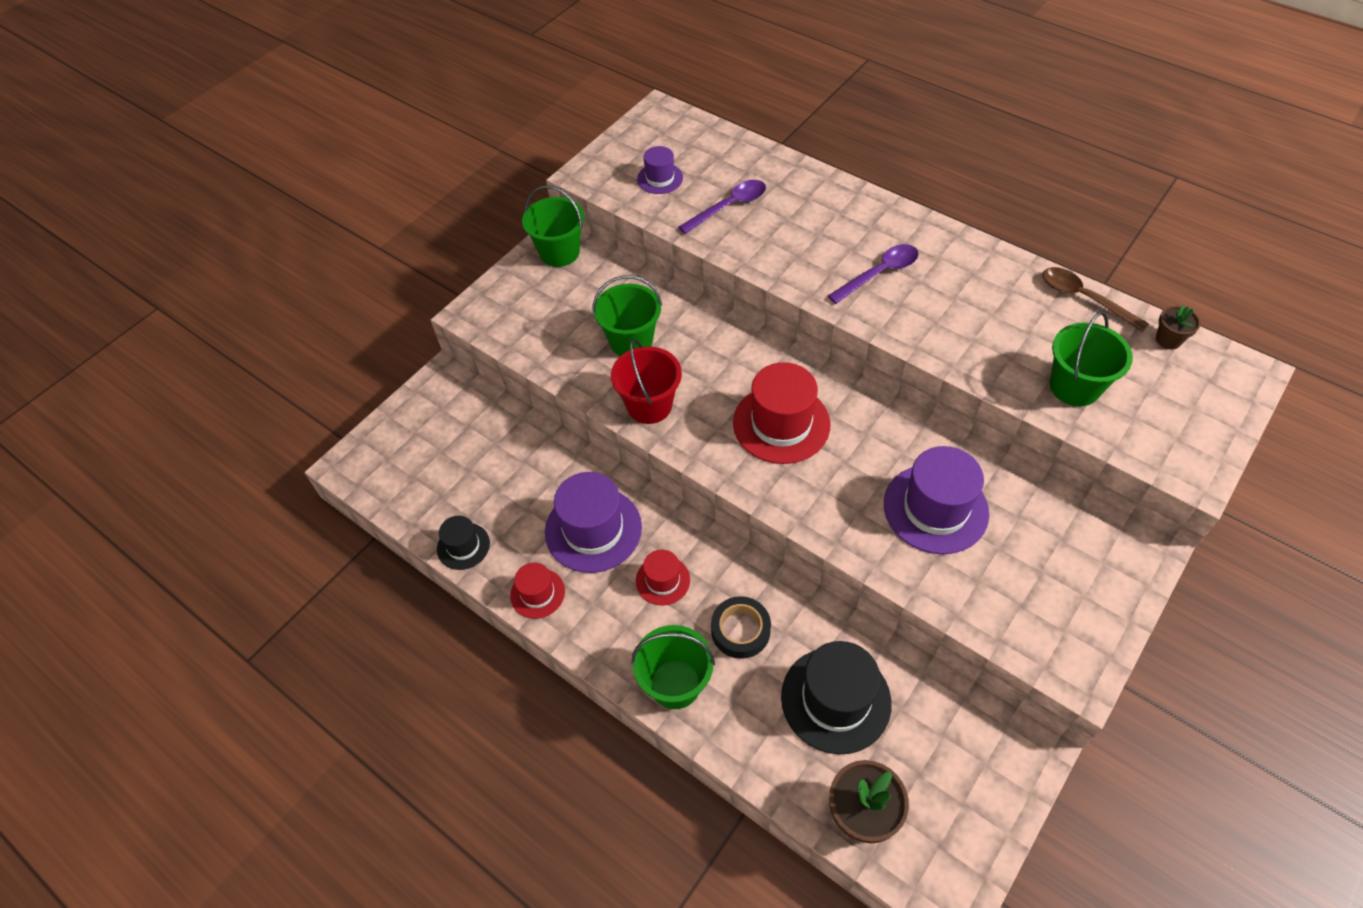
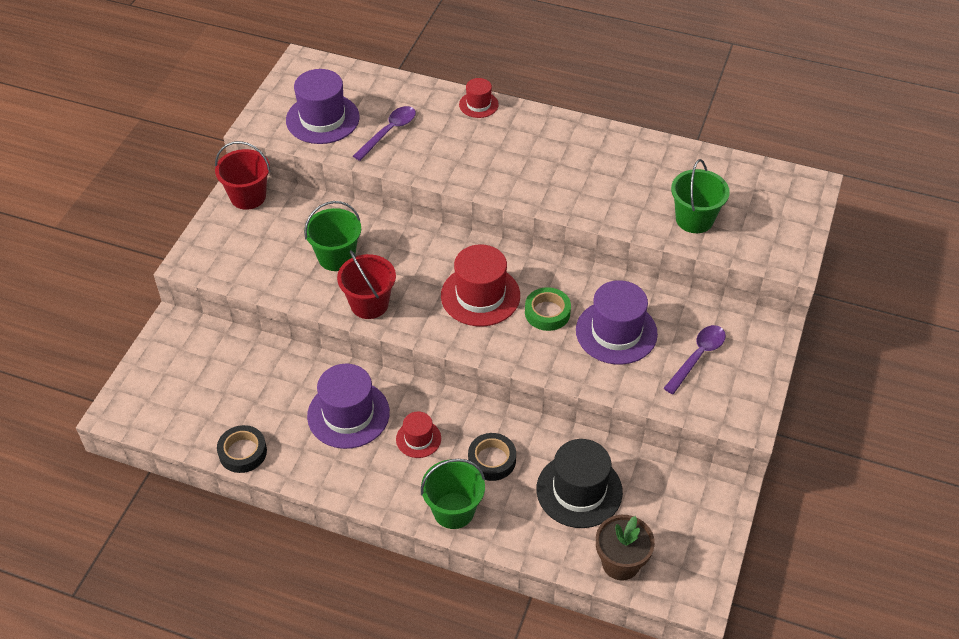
camera: 20 degrees left, 5 degrees down
(463, 546) = (243, 452): black hat -> black tape
(537, 593) = (319, 473): red hat -> red hat (478, 104)
(559, 252) = (248, 196): green bucket -> red bucket
(660, 178) = (322, 119): purple hat -> purple hat, size x1.84
(856, 463) = (547, 312): none -> green tape
(879, 274) = (526, 163): purple spoon -> purple spoon (697, 357)
(1084, 298) = (685, 153): brown spoon -> none
(1168, 340) = (752, 172): brown flower pot -> none

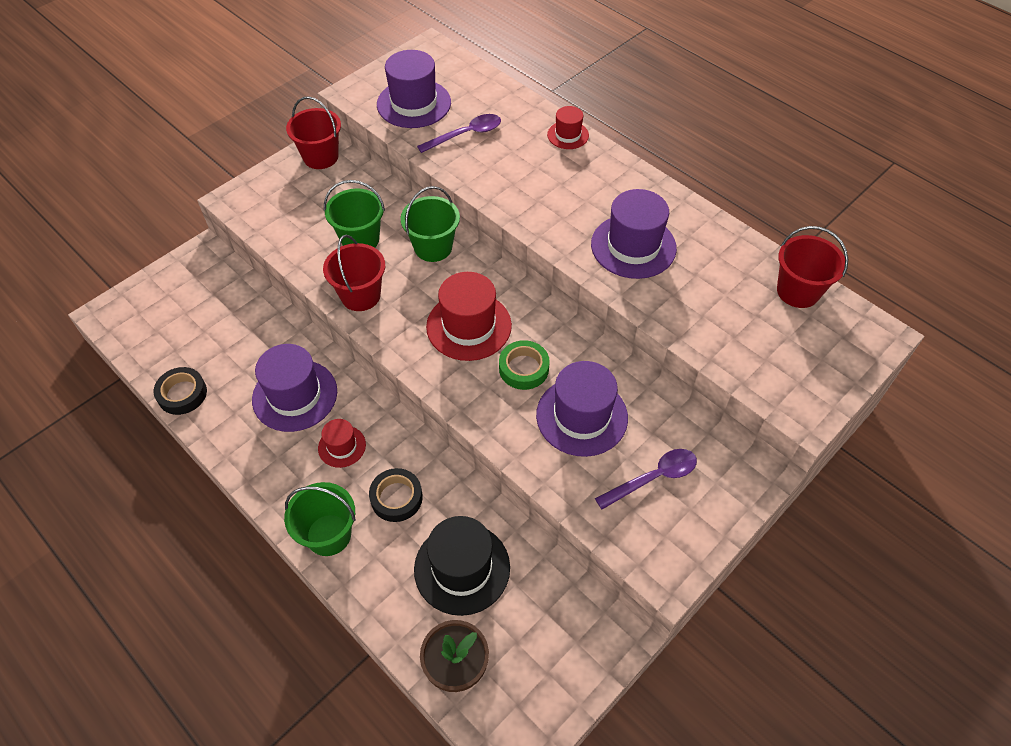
camera: 25 degrees right, 5 degrees up
(589, 180) = (633, 246): none -> purple hat
(694, 219) = (721, 326): green bucket -> green bucket (433, 247)
(736, 172) = (798, 291): none -> red bucket

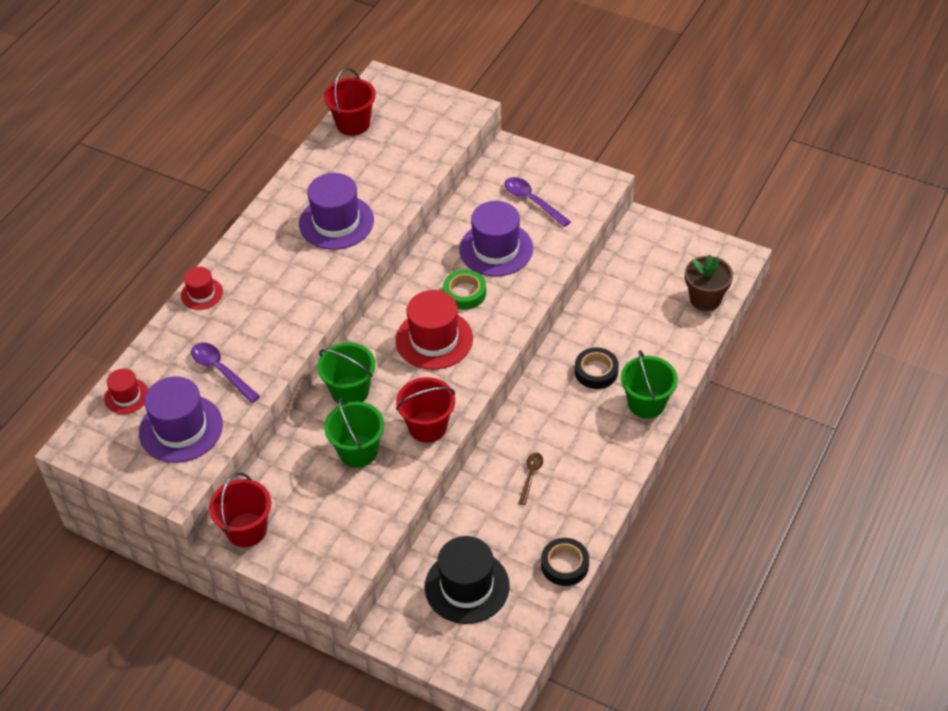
camera: 105 degrees left, 5 degrees down
(295, 395) = (531, 476): purple hat -> brown spoon
(342, 446) = (566, 423): red hat -> red hat (126, 396)
(462, 568) = (634, 316): black hat -> black hat (467, 586)

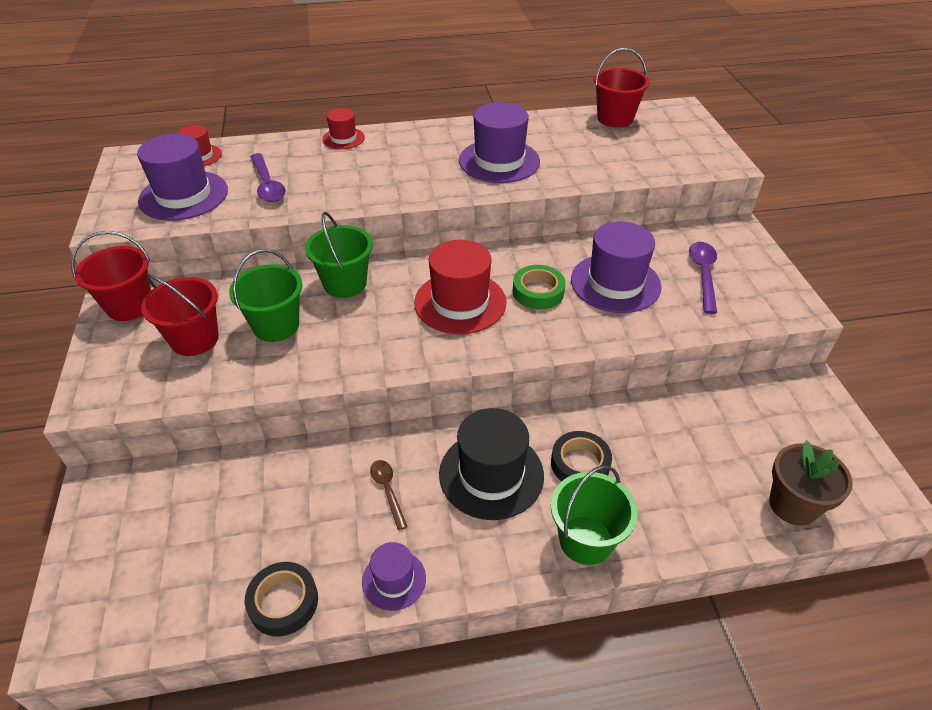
camera: 50 degrees right, 5 degrees down
(221, 371) = (267, 185): purple spoon -> purple spoon turned 150 degrees clockwise
(427, 427) = (347, 356): red bucket -> red bucket (194, 339)
(467, 586) = (195, 522): black hat -> black hat (491, 474)
(531, 476) = (388, 490): brown spoon -> brown spoon turned 90 degrees counterclockwise
(595, 505) = (394, 580): none -> purple hat

